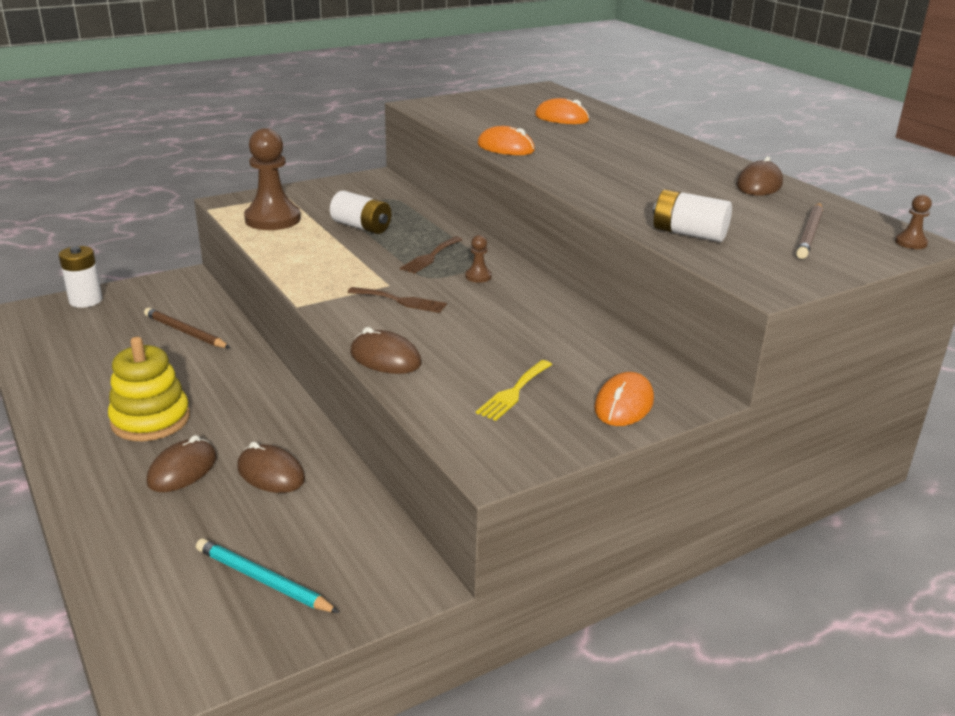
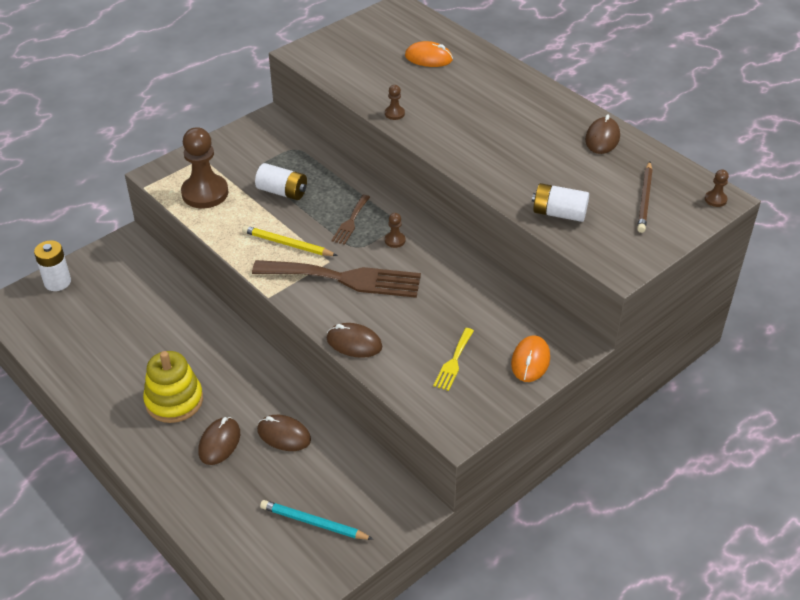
camera: 10 degrees left, 15 degrees up
(185, 332) = (158, 305): brown pencil -> none
(345, 266) = (287, 244): none -> yellow pencil
(401, 301) = (345, 279): brown fork -> brown fork, size x2.14
(505, 148) = (394, 113): orange mouse -> brown pawn

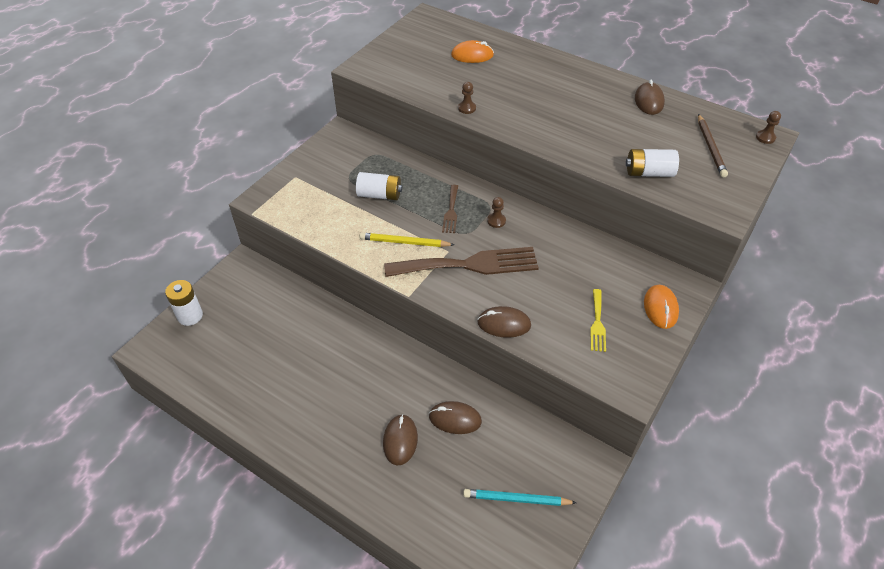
camera: 15 degrees left, 5 degrees up
(174, 400) = (342, 408): yellow stacking toy -> none
(205, 193) = (310, 208): brown pawn -> none

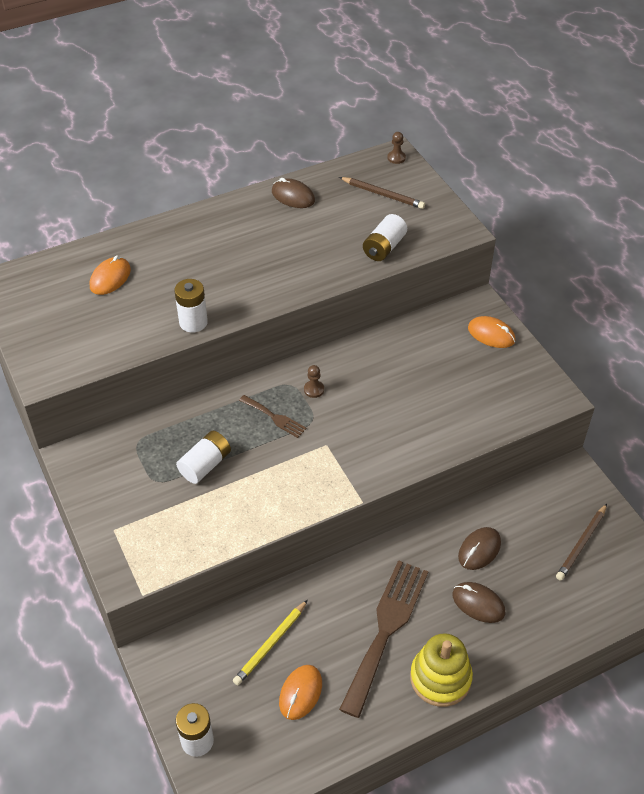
camera: 60 degrees left, 0 degrees up
(254, 356) = (300, 693): none -> orange mouse
(313, 442) = (440, 678): none -> yellow stacking toy
(404, 242) = (289, 474): yellow pencil -> yellow pencil (270, 644)
(467, 108) = (193, 322): brown pawn -> white battery
(469, 265) = (355, 437): brown fork -> brown fork (386, 629)
(504, 324) = (442, 446): brown mouse -> none
(516, 499) = (581, 544): turquoise pencil -> brown pencil
(597, 323) = (481, 382): yellow fork -> none

